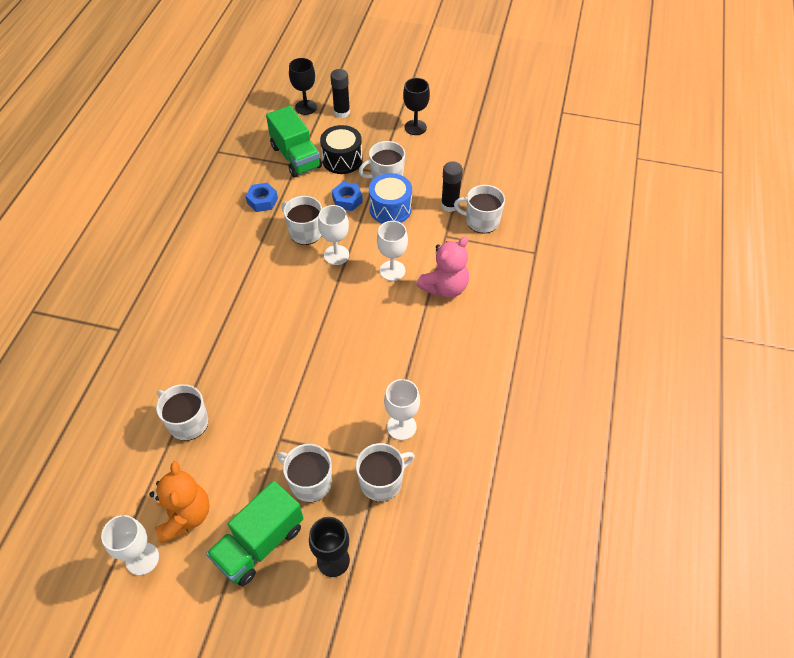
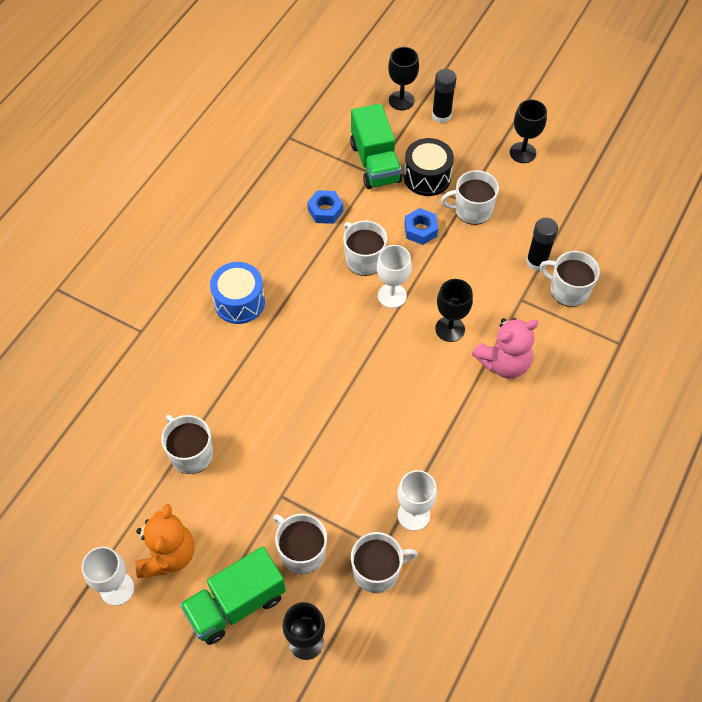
camera: 15 degrees right, 5 degrees up
(390, 209) = (467, 251): blue drum -> blue drum (239, 302)
(392, 270) = (450, 329): white goblet -> black goblet

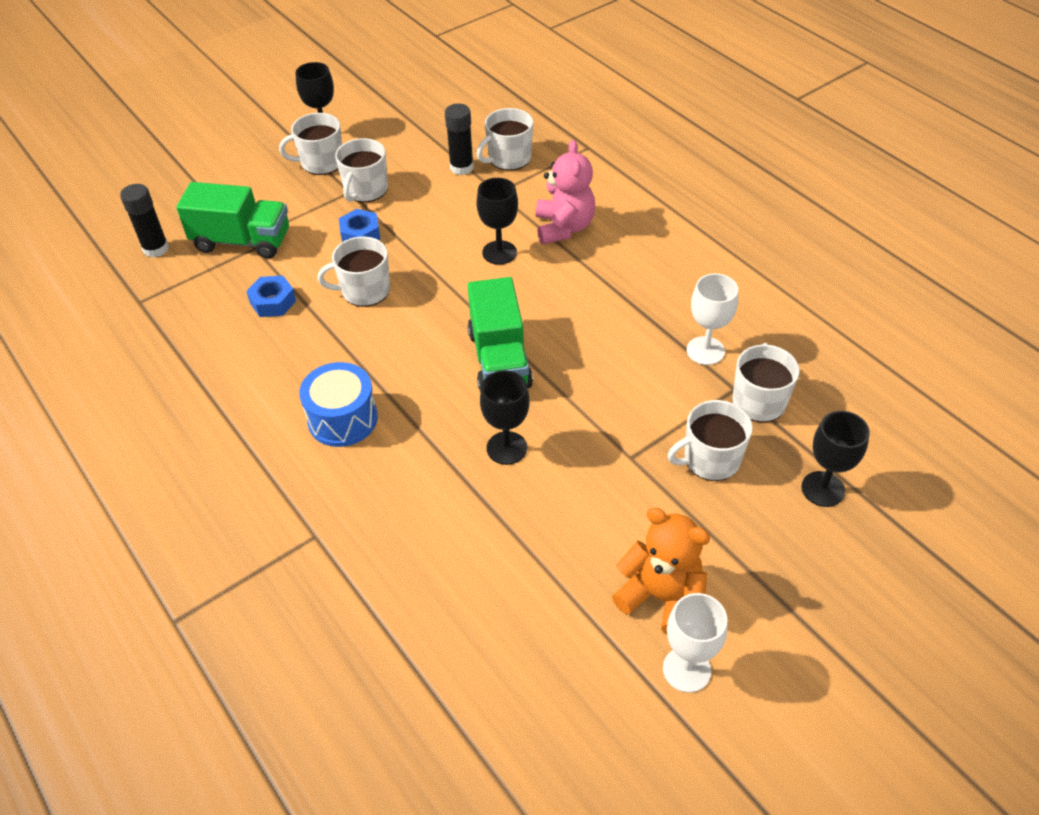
camera: 65 degrees left, 10 degrees down
(191, 453) = (530, 531): white mug -> white mug (321, 162)
(236, 604) = (754, 543): green truck -> green truck (499, 359)
(392, 295) = (428, 283): white goblet -> none
(401, 100) = (176, 194): black goblet -> black goblet (506, 448)
(427, 177) = (296, 208): black drum -> none
(441, 115) = (225, 172): black glue stick -> black glue stick (156, 249)

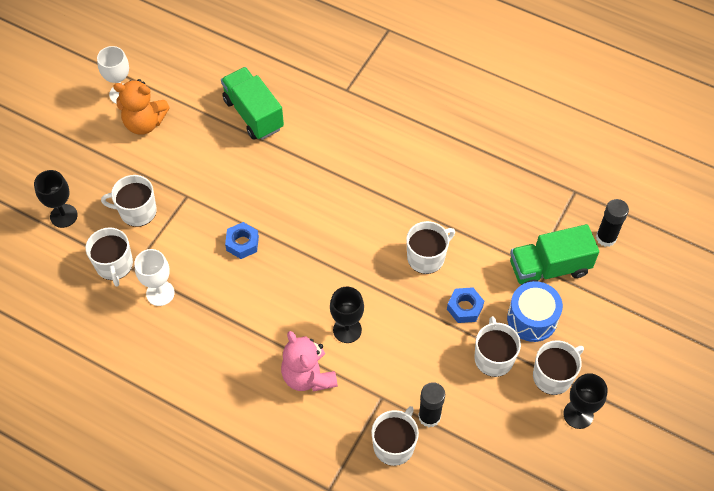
camera: 155 degrees right, 10 degrees up
(273, 302) = (484, 224): blue nut -> blue nut (242, 243)
(342, 419) = (376, 158): blue drum -> blue drum (532, 319)
(499, 359) = (300, 235): green truck -> green truck (253, 114)
(506, 448) = (265, 175): black goblet -> none
(710, 459) = (137, 211): white mug -> white mug turned 135 degrees counterclockwise

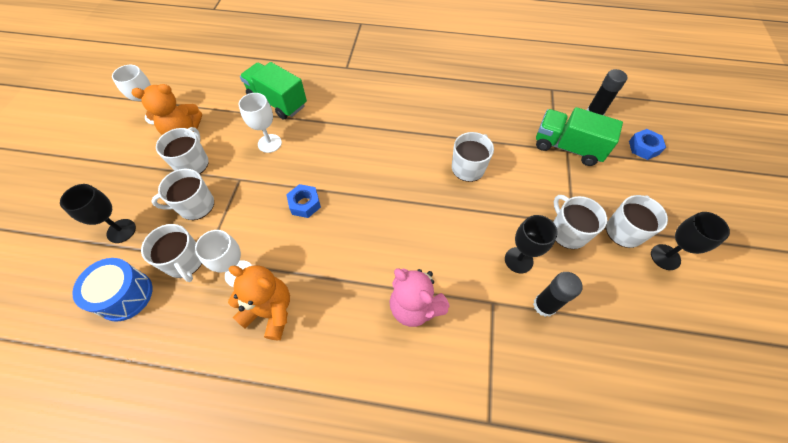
camera: 20 degrees left, 0 degrees up
(177, 336) = (270, 311): none -> orange teddy bear
(229, 164) = (269, 143): none -> white goblet
(347, 330) = (431, 250): black goblet -> black goblet (518, 260)
(394, 445) = (528, 346): white mug -> white mug (192, 163)
(464, 308) = (521, 198): blue nut -> blue nut (643, 148)
(532, 319) = (578, 190): blue drum -> blue drum (125, 295)
(549, 268) = (567, 147): green truck -> green truck turned 60 degrees clockwise

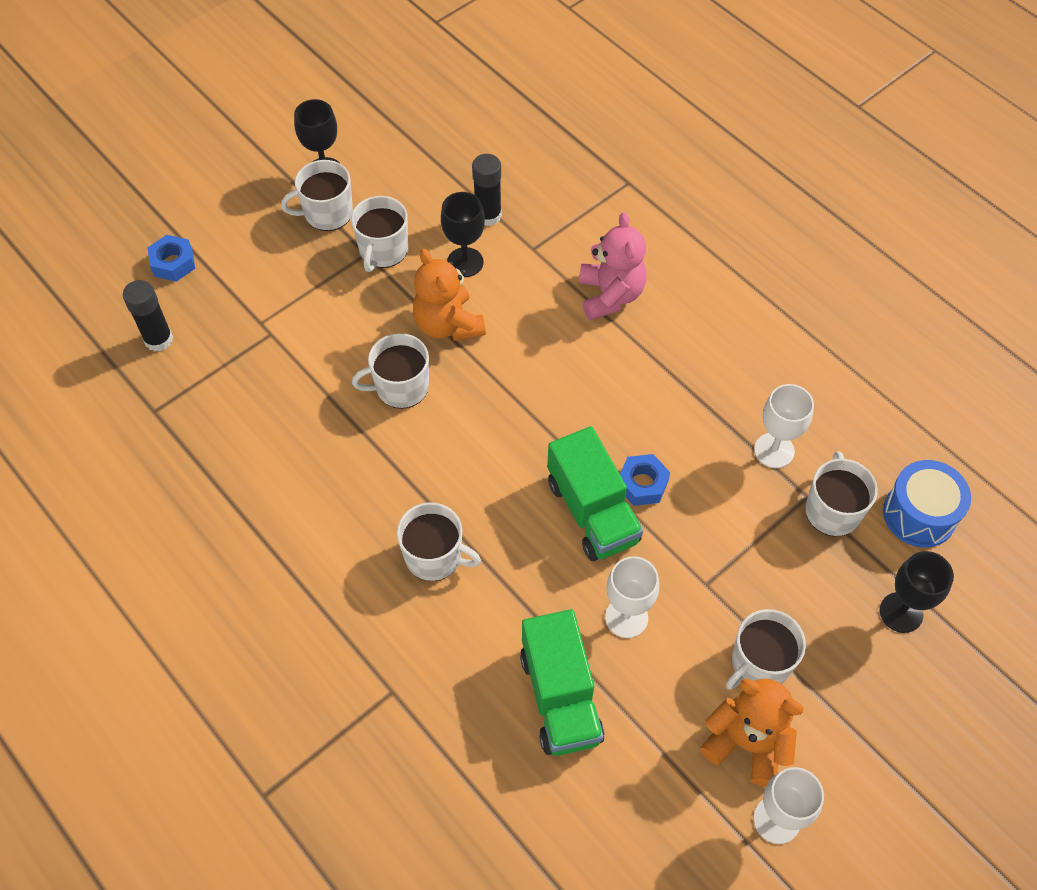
camera: 140 degrees left, 0 degrees up
(195, 205) = (786, 583): white mug -> white mug (435, 556)
(270, 311) = (762, 388): orange teddy bear -> orange teddy bear (448, 324)
(567, 147) = (255, 325): green truck -> green truck (592, 512)

